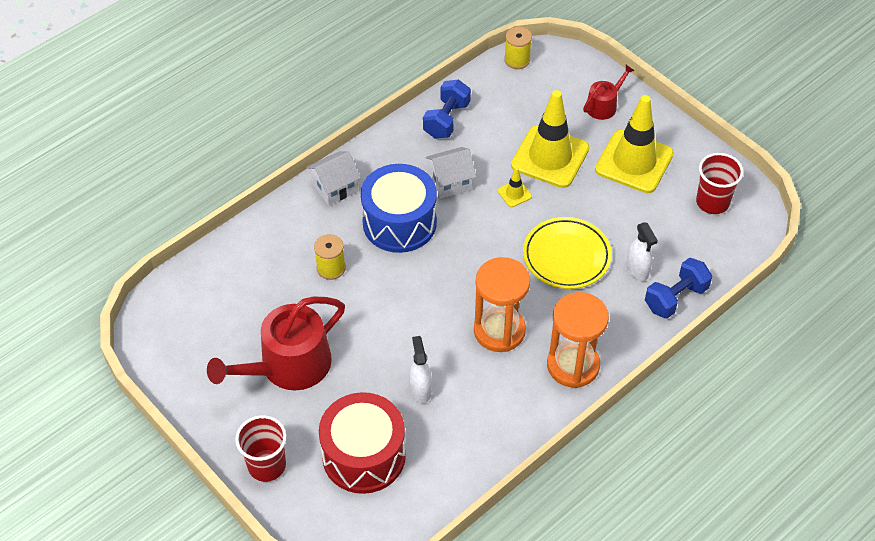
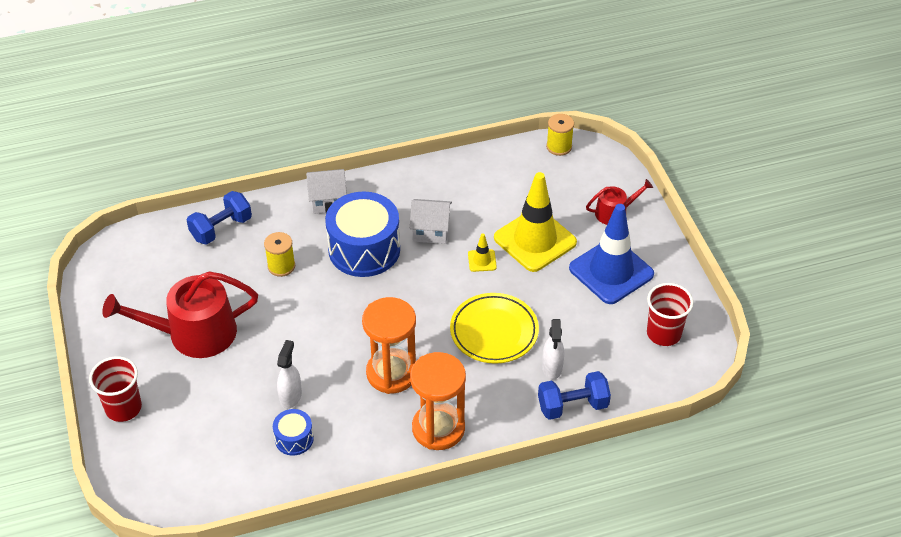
camera: 25 degrees right, 5 degrees down
(364, 455) = (207, 432): red drum -> none
(446, 120) = (462, 177): blue dumbbell -> blue dumbbell (221, 228)
(449, 428) = (294, 439): none -> blue drum
(634, 162) = (611, 271): yellow traffic cone -> blue traffic cone

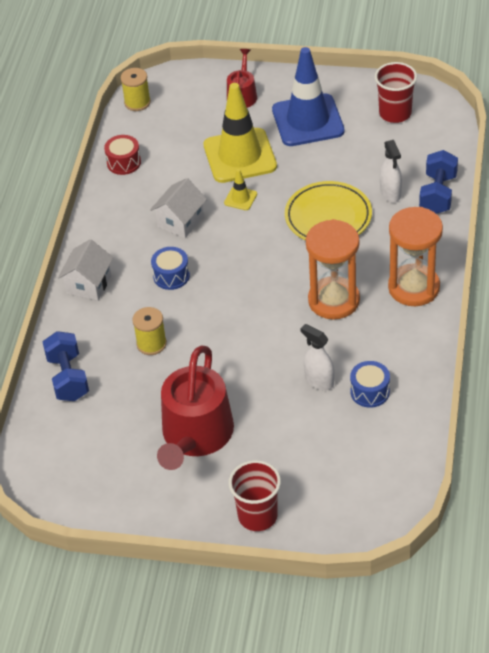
camera: 60 degrees left, 0 degrees up
(364, 249) = (171, 276): blue drum -> blue drum, size x0.48
(480, 167) = (124, 162): none -> red drum
(552, 368) = (390, 193): white spray bottle -> white spray bottle turned 45 degrees clockwise

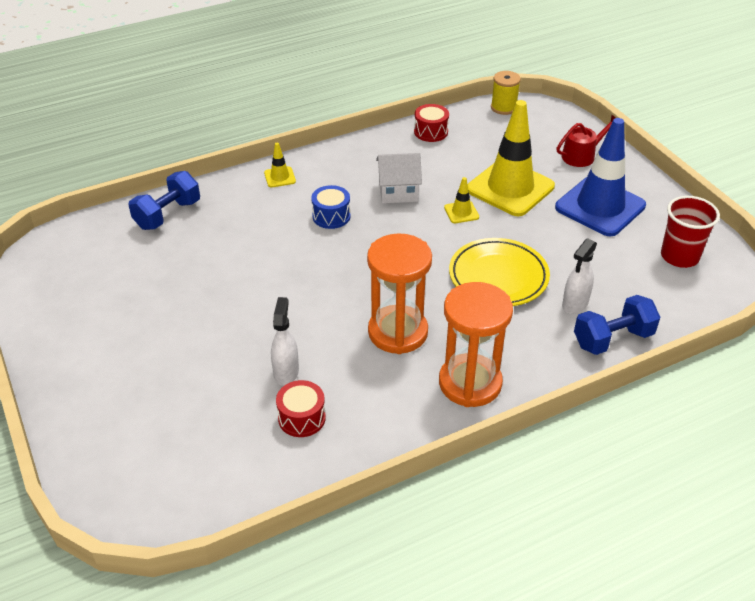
camera: 50 degrees right, 5 degrees down
(89, 284) = (280, 177): white house -> yellow traffic cone
(151, 344) = (243, 242): yellow spool -> none
(195, 435) = (155, 321): red watering can -> none
(257, 516) = (82, 412): red cup -> none
(370, 392) = (301, 418): blue drum -> red drum

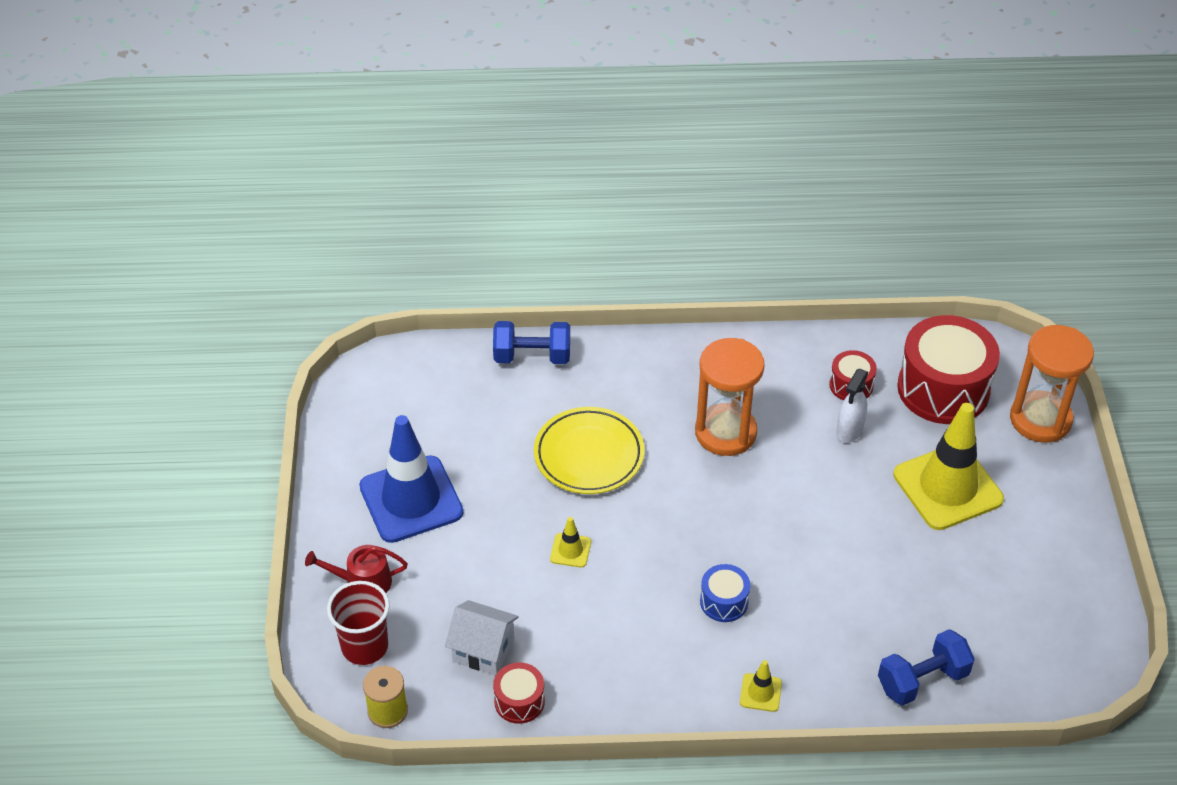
camera: 155 degrees left, 5 degrees up
(205, 448) = (943, 389): none -> red drum
(398, 192) = (624, 610): white house -> white house (483, 650)
(470, 383) = (688, 364): orange hourglass -> orange hourglass (1040, 419)
(510, 188) = (489, 564): yellow traffic cone -> yellow traffic cone (947, 487)
(575, 304) = (537, 400): white spray bottle -> none
(679, 256) = (389, 411): red cup -> red cup (364, 646)

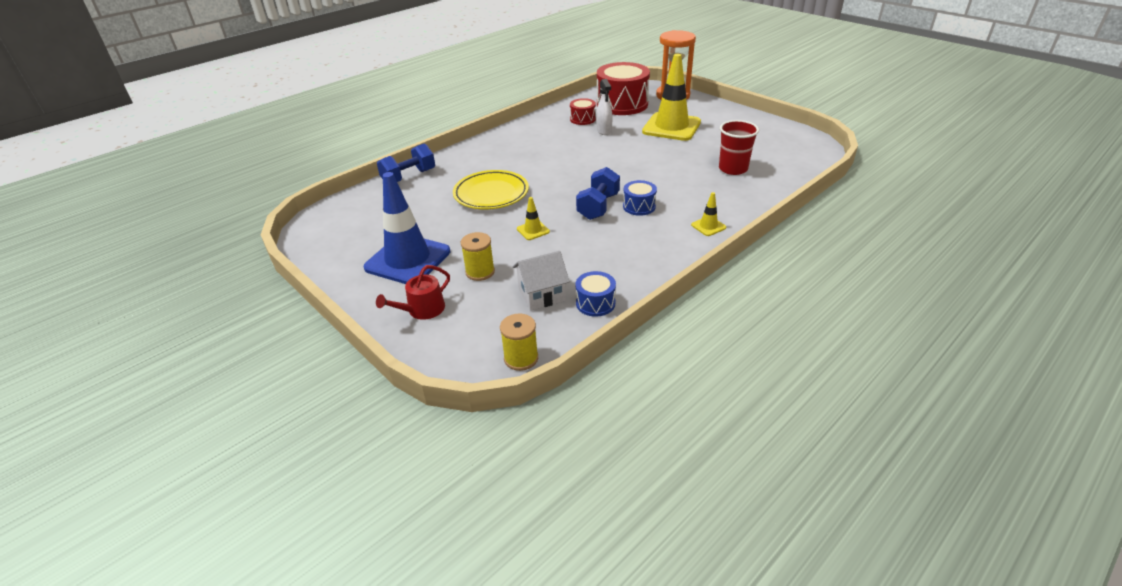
camera: 40 degrees left, 10 degrees down
(364, 646) = (463, 338): red cup -> red cup (733, 169)
(459, 571) = (480, 272): none -> yellow spool
(519, 701) = (595, 303): red drum -> blue drum
(725, 432) = (549, 156): orange hourglass -> none
(922, 680) = (764, 183): blue dumbbell -> blue dumbbell (598, 206)

